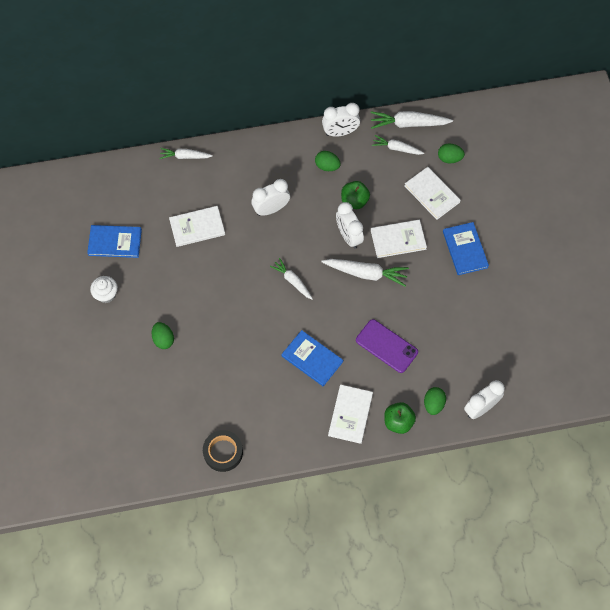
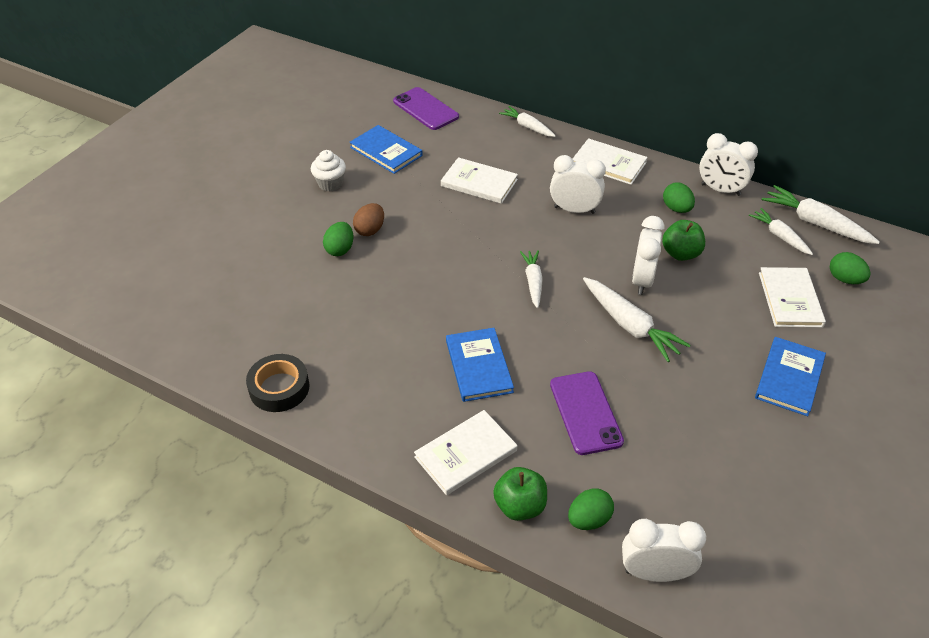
camera: 40 degrees right, 20 degrees down
(104, 186) = (425, 109): none -> purple phone
(167, 312) = (370, 230): none -> brown egg
(398, 239) = (703, 317): white book -> white book (609, 163)

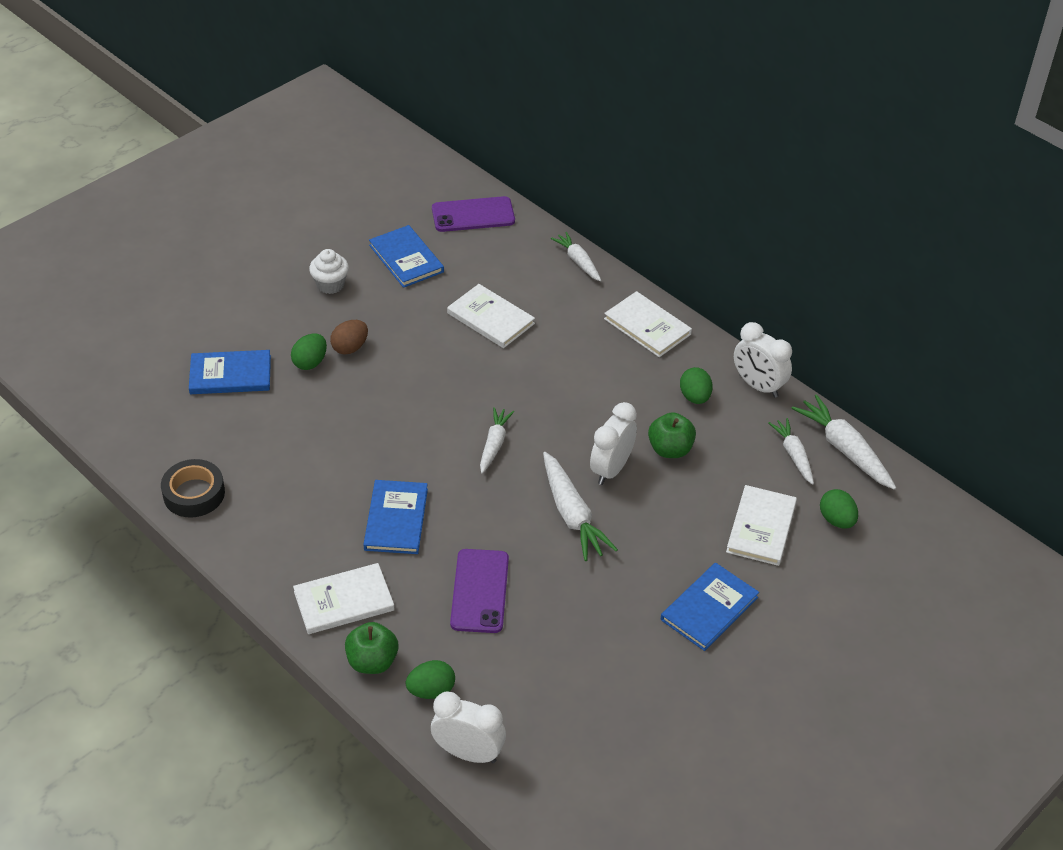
camera: 15 degrees right, 0 degrees up
(271, 275) = (230, 375): none -> blue book
(425, 109) = (473, 215): purple phone -> purple phone turned 75 degrees counterclockwise
(574, 210) = (579, 373): white clock -> none

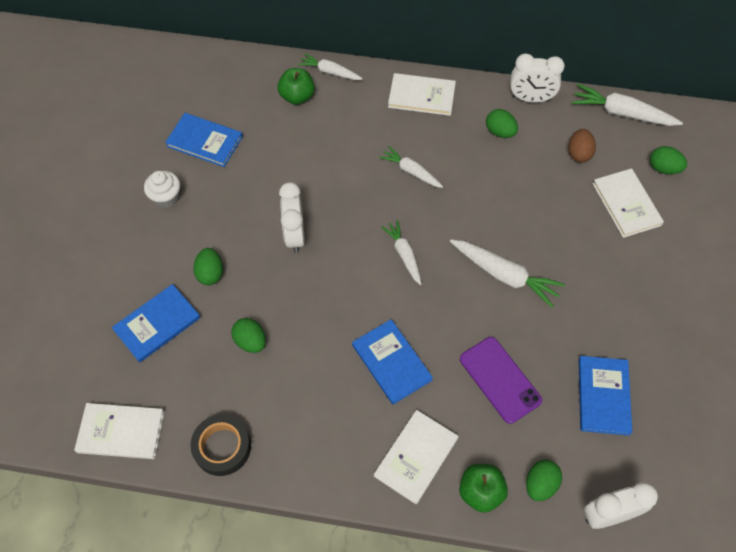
camera: 35 degrees left, 15 degrees up
(293, 432) = (250, 341): none -> green egg
(350, 348) = (229, 242): brown egg -> brown egg (578, 153)
(473, 215) = (222, 76): purple phone -> none
(490, 318) = (310, 154): white book -> white book (121, 432)
(611, 469) = (497, 222): white clock -> white clock (295, 235)
(670, 449) = (520, 182): green apple -> green apple (297, 97)
(709, 608) = (650, 287): blue book -> blue book (603, 396)
(793, 455) = (597, 137): white carrot -> white carrot (411, 171)

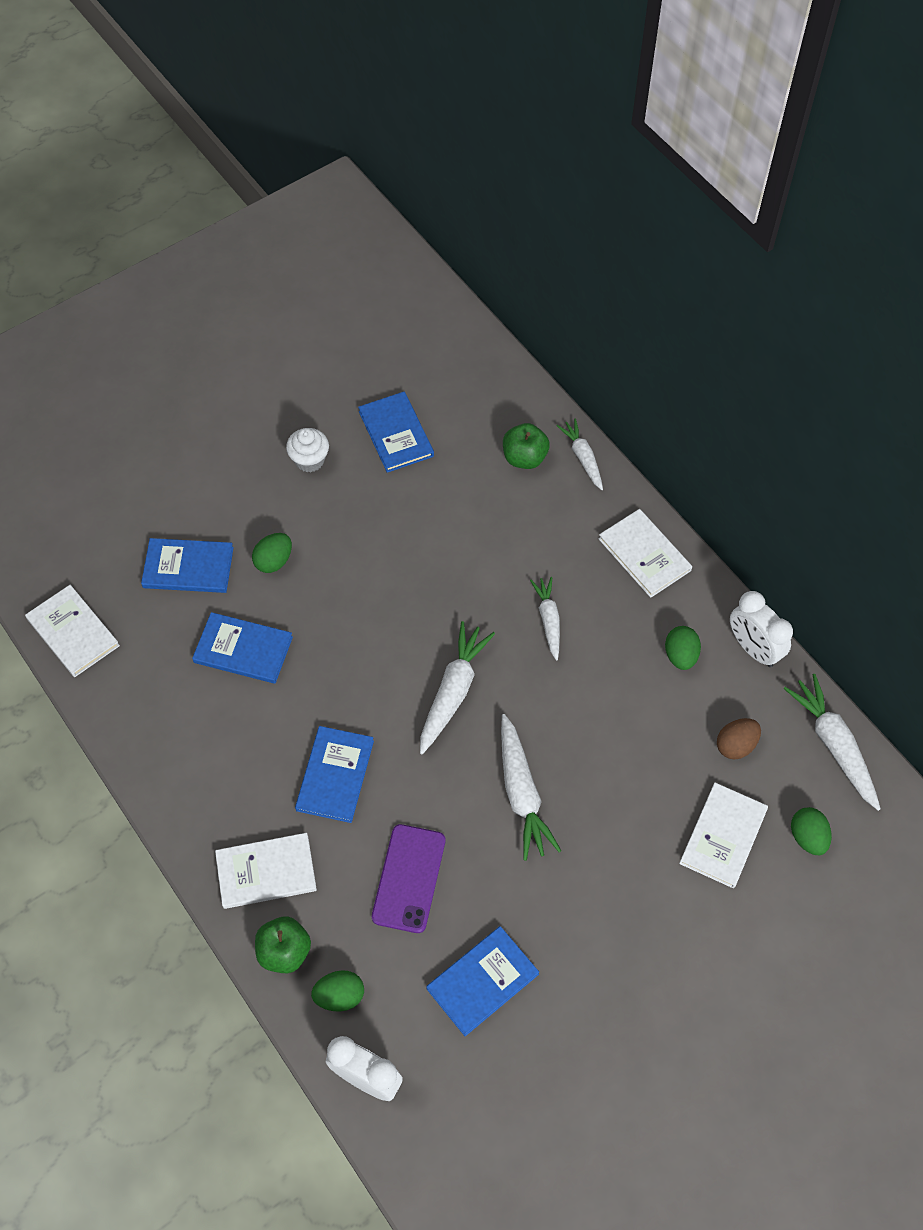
camera: 45 degrees right, 0 degrees up
(222, 447) = (131, 716): black tape -> none
(250, 341) = (243, 650): green egg -> blue book
(295, 235) = (379, 589): white clock -> none
(404, 254) = (453, 691): white carrot -> white carrot, size x1.57

